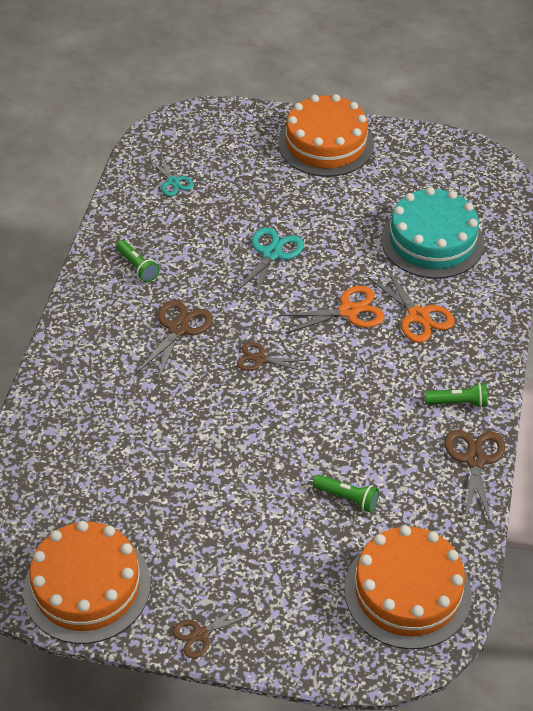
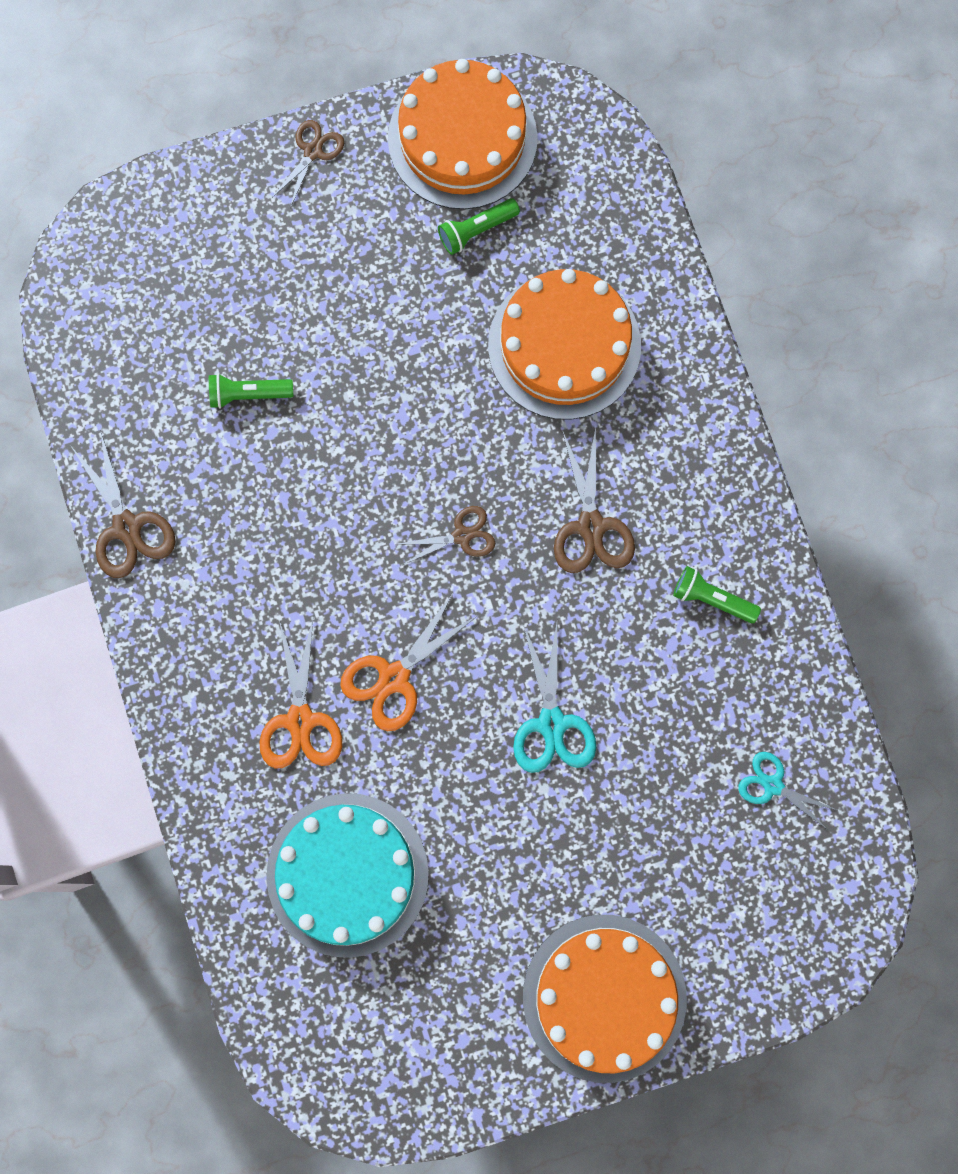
camera: 150 degrees right, 30 degrees up
(407, 591) = (124, 313): orange cake -> orange cake (564, 345)
(418, 316) = (300, 720): orange scissors -> orange scissors turned 120 degrees counterclockwise
(458, 402) = (184, 603): green flashlight -> green flashlight (476, 230)

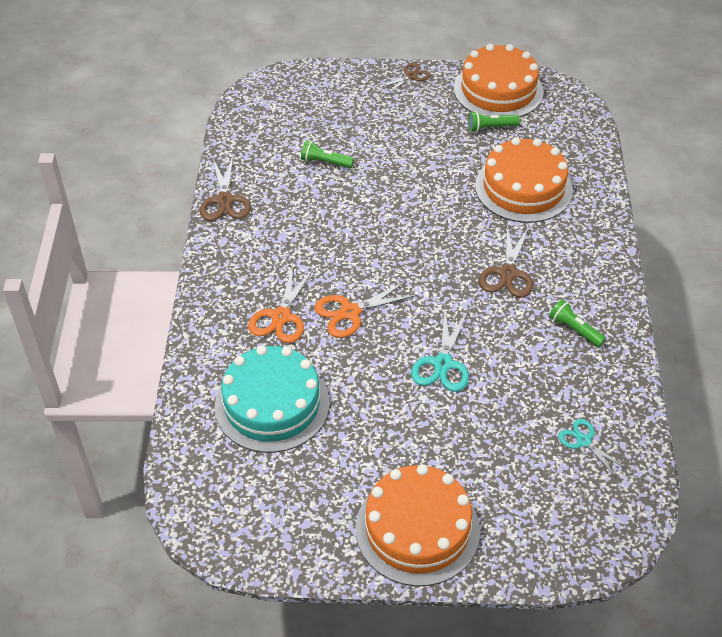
camera: 20 degrees right, 30 degrees down
(462, 535) = (424, 256): brown scissors -> none

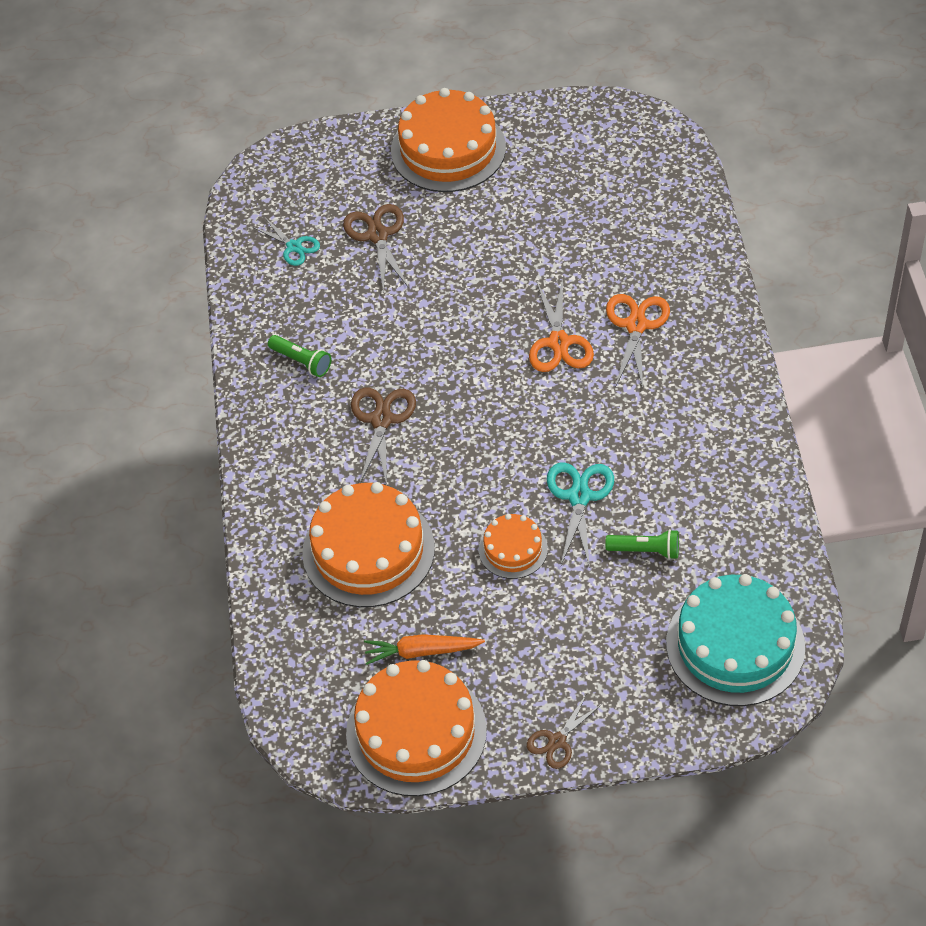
camera: 175 degrees right, 5 degrees up
(225, 200) = (760, 468): brown scissors -> brown scissors (377, 235)
(272, 404) = (616, 233): turquoise cake -> turquoise cake (735, 645)
(350, 312) = (559, 342): orange scissors -> orange scissors turned 120 degrees clockwise
(418, 175) = (513, 549): none -> orange cake
(442, 364) = (445, 301): turquoise scissors -> turquoise scissors (579, 497)
(490, 128) = (421, 652): green flashlight -> orange carrot

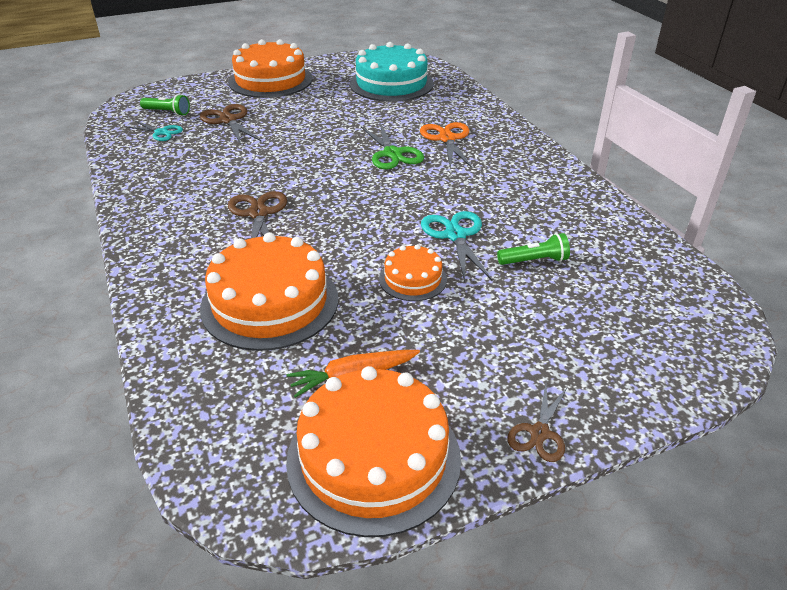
camera: 20 degrees left, 15 degrees down
(301, 361) = (177, 189): green flashlight -> green flashlight (167, 112)
(559, 342) = (392, 154): orange scissors -> green scissors
(735, 645) = (661, 313): turquoise cake -> turquoise cake (391, 83)

